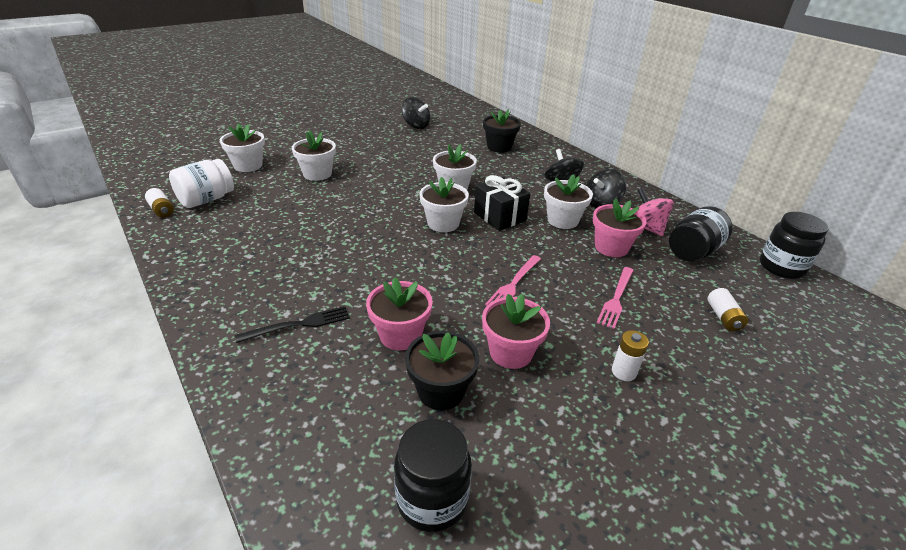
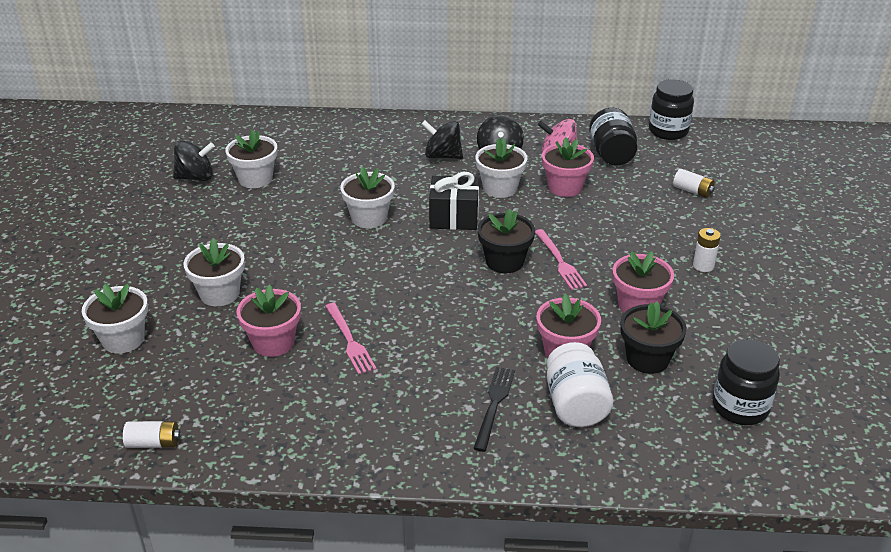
camera: 50 degrees left, 0 degrees up
(206, 200) = (173, 399): white jar -> white jar (575, 405)
(288, 208) = (273, 342): none -> pink flower pot
(443, 223) = (427, 255): white flower pot -> white flower pot (255, 179)
(499, 147) = (324, 151): black flower pot -> black flower pot (504, 262)
(616, 298) = (628, 223): pink fork -> pink fork (349, 341)

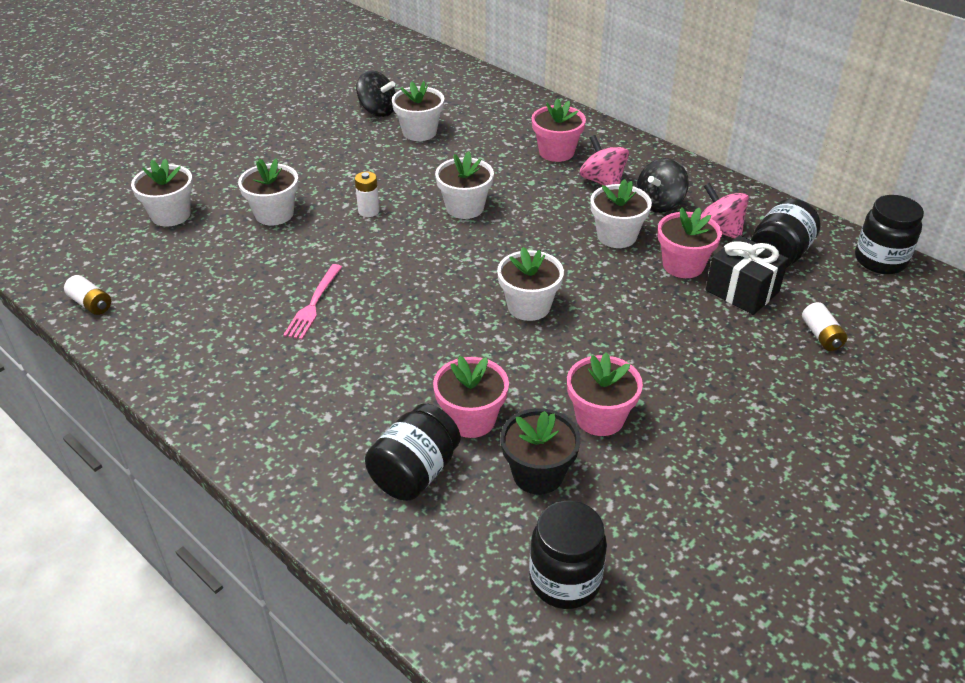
camera: 40 degrees right, 5 degrees up
(273, 342) = (259, 274): pink flower pot -> pink flower pot (556, 152)
(442, 156) = (602, 181): black spinning top -> pink spinning top
(454, 217) = (537, 243): black gift -> black gift (742, 291)
(494, 405) = (349, 427): black fork -> none
(504, 262) = (529, 306): black flower pot -> white flower pot
(560, 262) = (580, 334): pink fork -> none
(575, 405) = (414, 472): white jar -> black jar
(703, 266) = (724, 418): white battery -> white battery (368, 211)

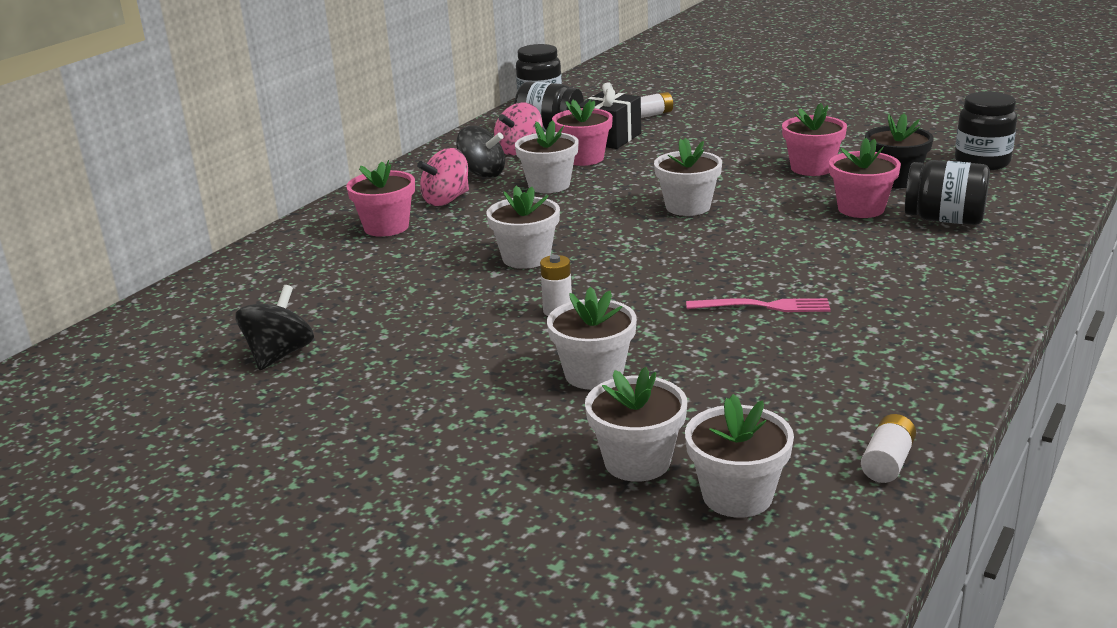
camera: 100 degrees left, 15 degrees down
(419, 132) = (344, 313): white flower pot -> white flower pot (737, 496)

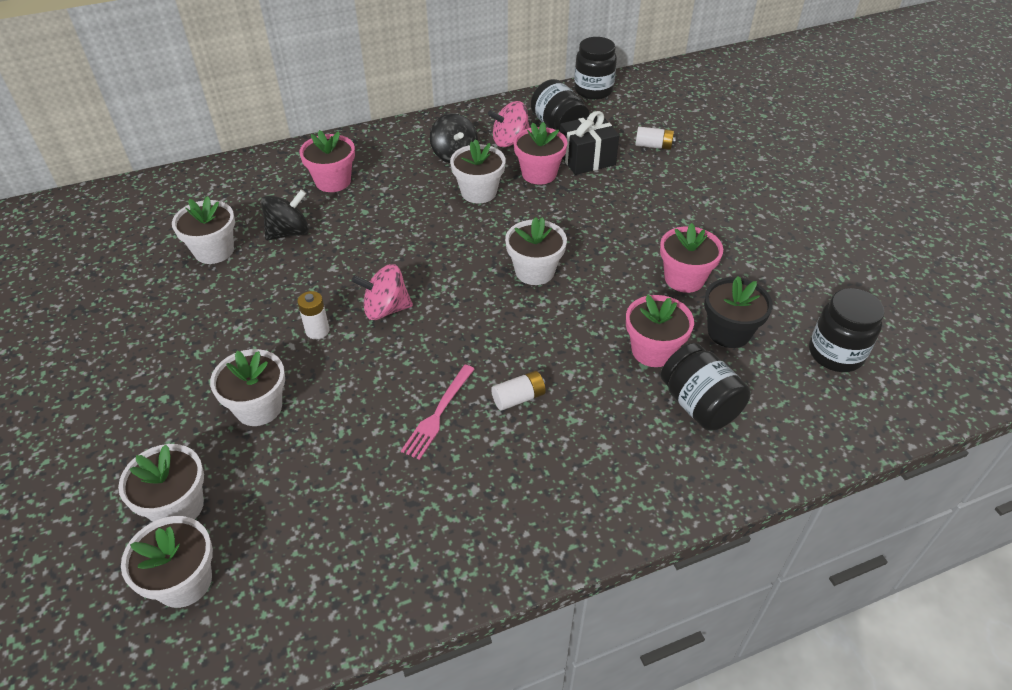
camera: 35 degrees right, 20 degrees up
(279, 355) = (141, 272): black spinning top -> black spinning top (289, 232)
(446, 200) = (399, 172): pink spinning top -> pink spinning top (385, 309)
(526, 258) = (368, 264): white flower pot -> white flower pot (214, 251)
(763, 306) = (438, 414): pink fork -> pink fork turned 75 degrees clockwise
(887, 462) = (298, 627): white battery -> white battery (518, 398)

